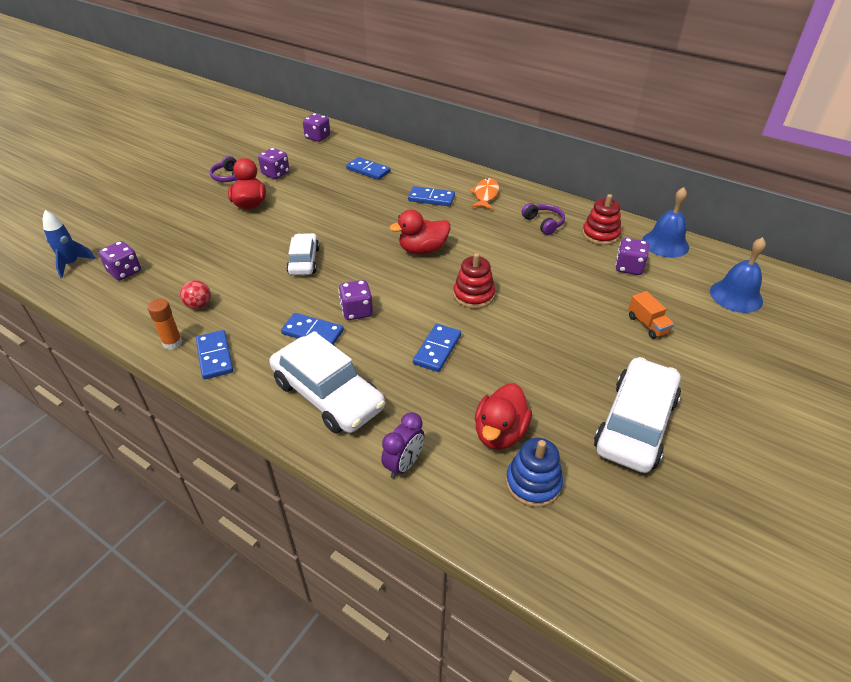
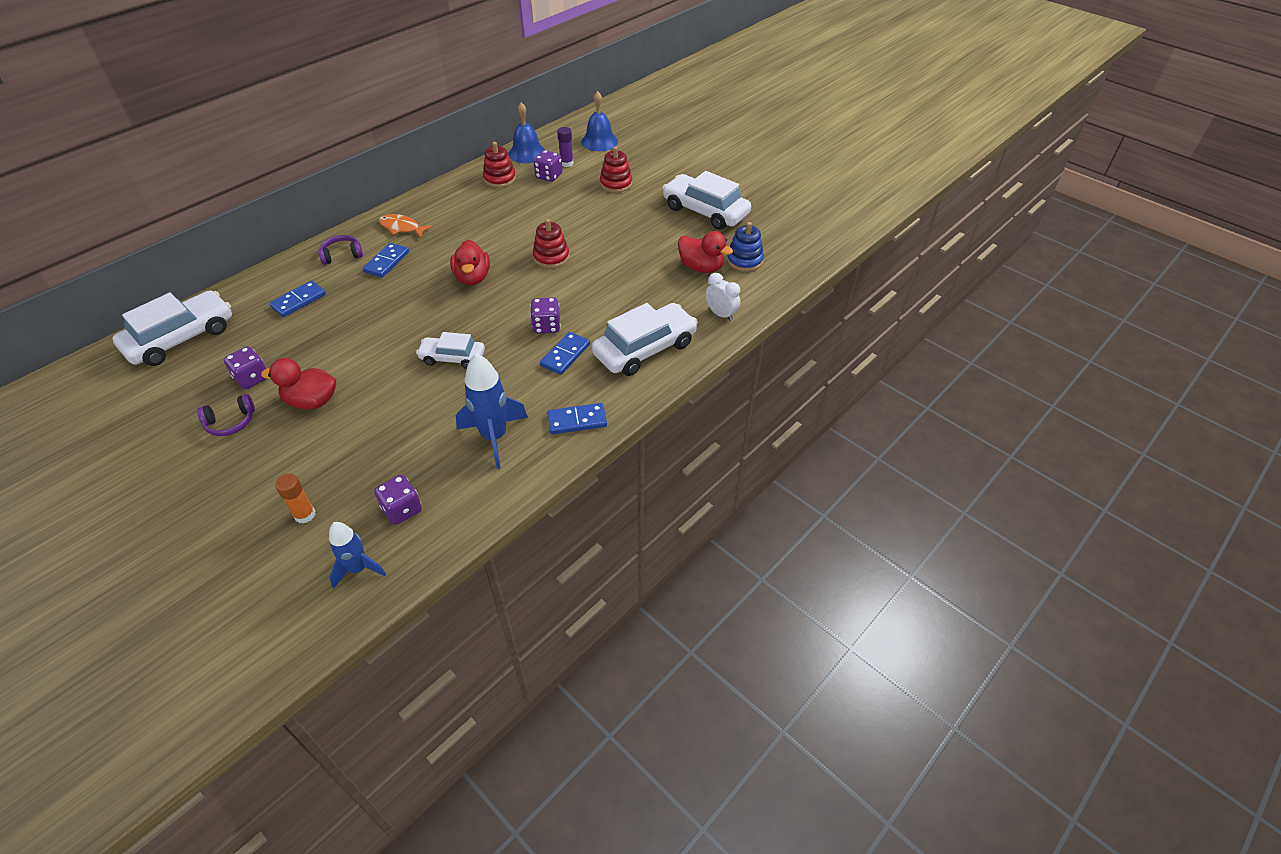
camera: 80 degrees left, 5 degrees up
(172, 343) = (547, 453): orange glue stick -> orange glue stick (305, 515)
(199, 305) = (494, 437): red ball -> blue rocket
(318, 137) = (181, 338): purple dice -> white car
(404, 465) = (721, 314): purple clock -> white clock
(437, 349) = (610, 285): blue domino -> none
(544, 223) = (468, 203): purple headphones -> purple headphones (342, 255)
(647, 325) = (616, 184): orange truck -> red stacking toy
(665, 277) = (566, 163): none -> purple glue stick

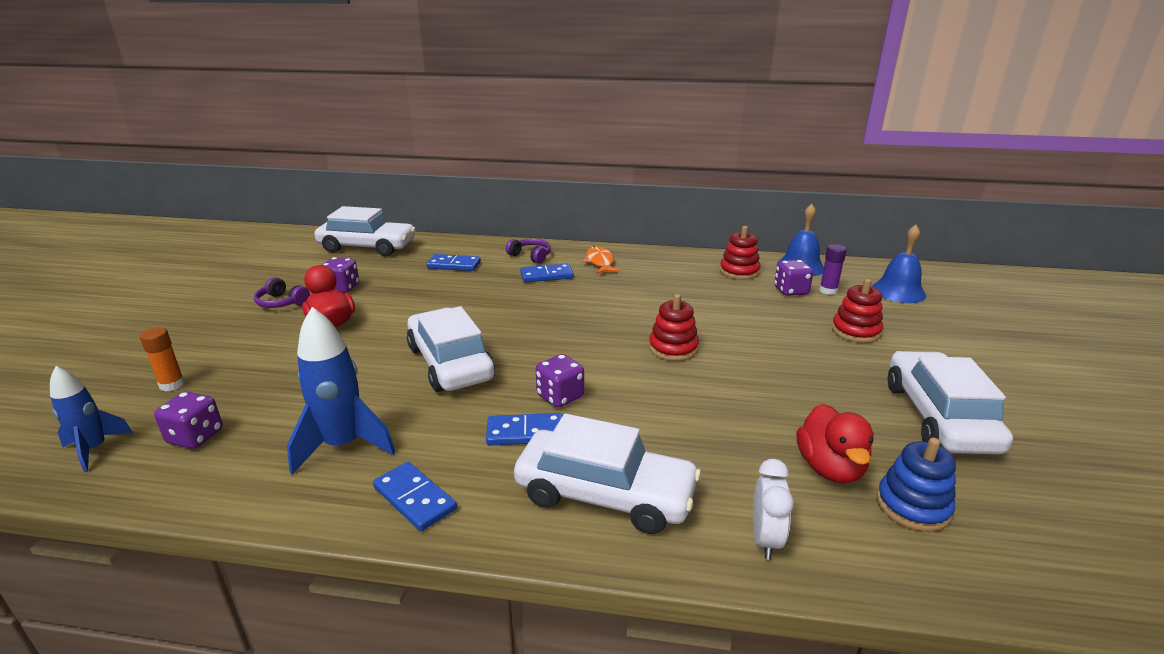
camera: 55 degrees right, 20 degrees down
(452, 358) = (450, 363): white car -> white car, size x1.67
(473, 278) = (580, 321): red duck -> none

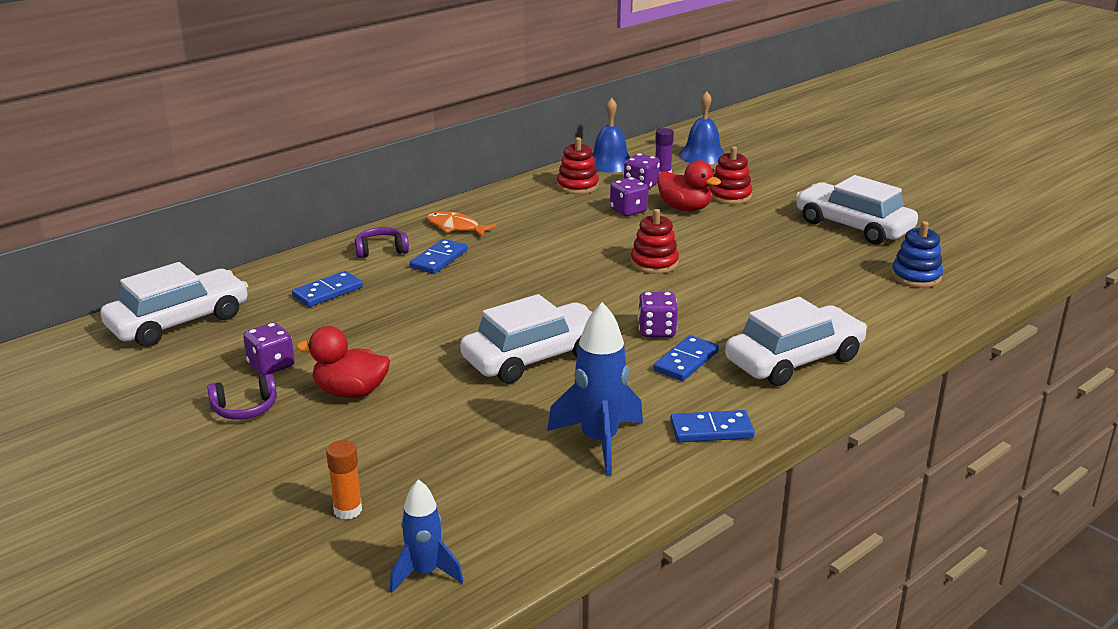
camera: 50 degrees left, 0 degrees up
(195, 437) = (480, 512): purple dice -> purple dice (628, 211)
(450, 363) = (534, 357): white car -> white car turned 135 degrees clockwise
(765, 539) = (893, 329): white clock -> none
(830, 468) = (858, 281): red duck -> red duck (685, 208)

